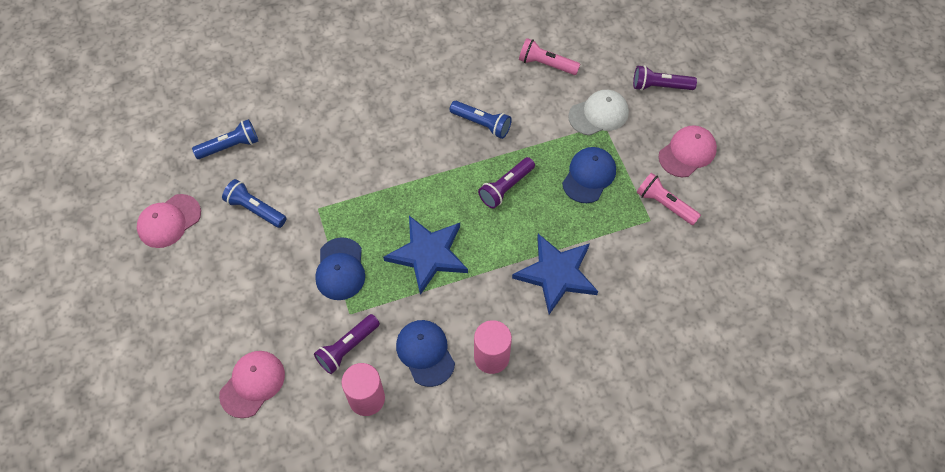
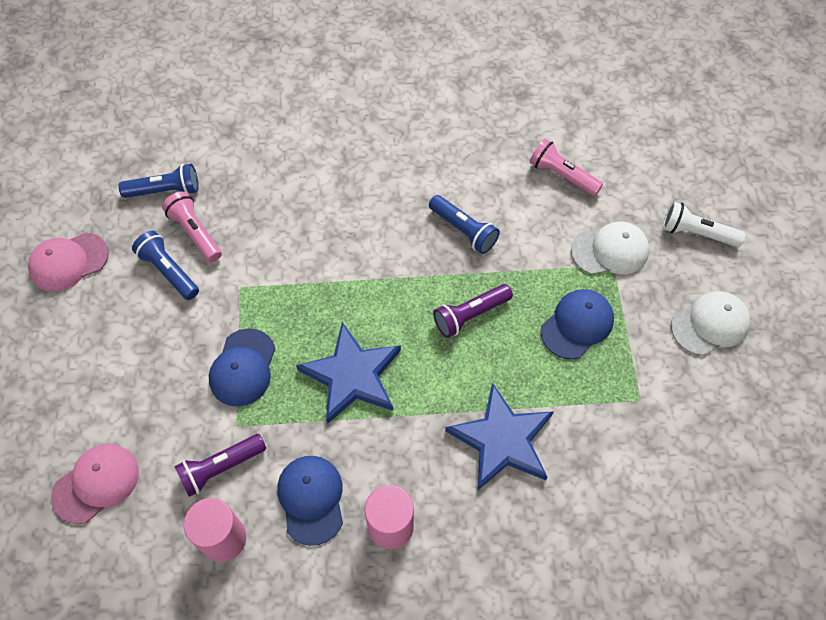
camera: 15 degrees right, 0 degrees up
(660, 86) = (696, 233): purple flashlight -> white flashlight
(665, 204) = (664, 384): pink flashlight -> pink flashlight (195, 233)
(687, 152) = (710, 324): pink cap -> white cap

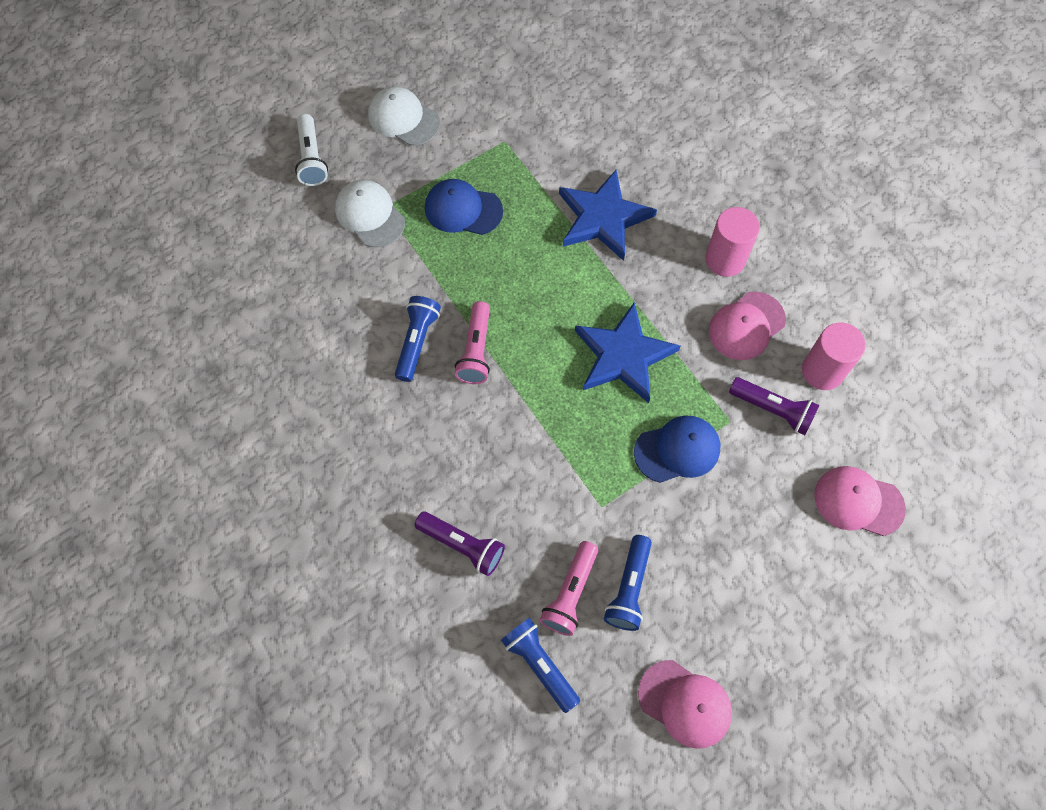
camera: 120 degrees left, 5 degrees up
(311, 499) = (746, 326): blue cap -> pink cap
(470, 315) = (505, 293): purple flashlight -> purple flashlight (462, 545)
(562, 175) = (302, 288): pink flashlight -> pink flashlight (476, 350)

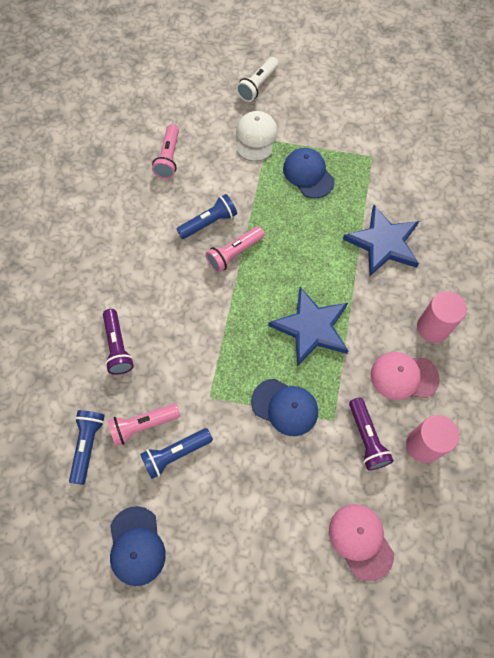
camera: 45 degrees right, 0 degrees up
(300, 311) = (168, 158): none -> pink flashlight
(403, 118) = (328, 101): white cap -> none
(685, 703) = (136, 546): pink cap -> blue cap

